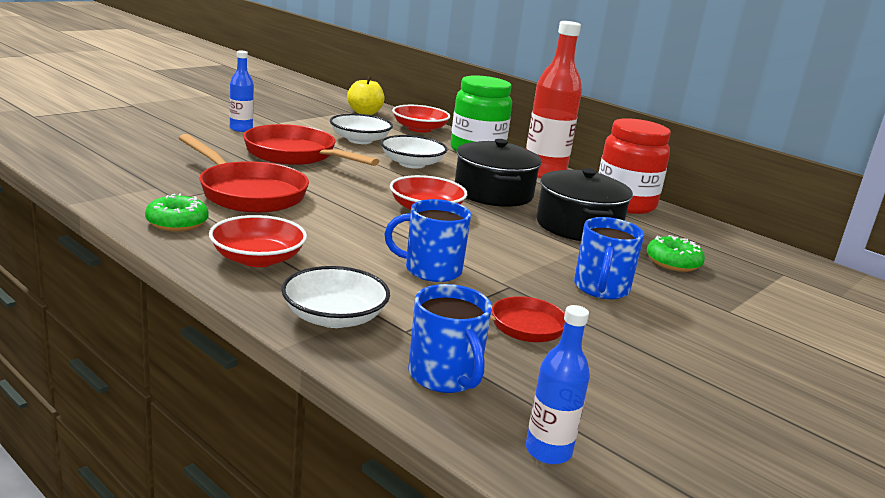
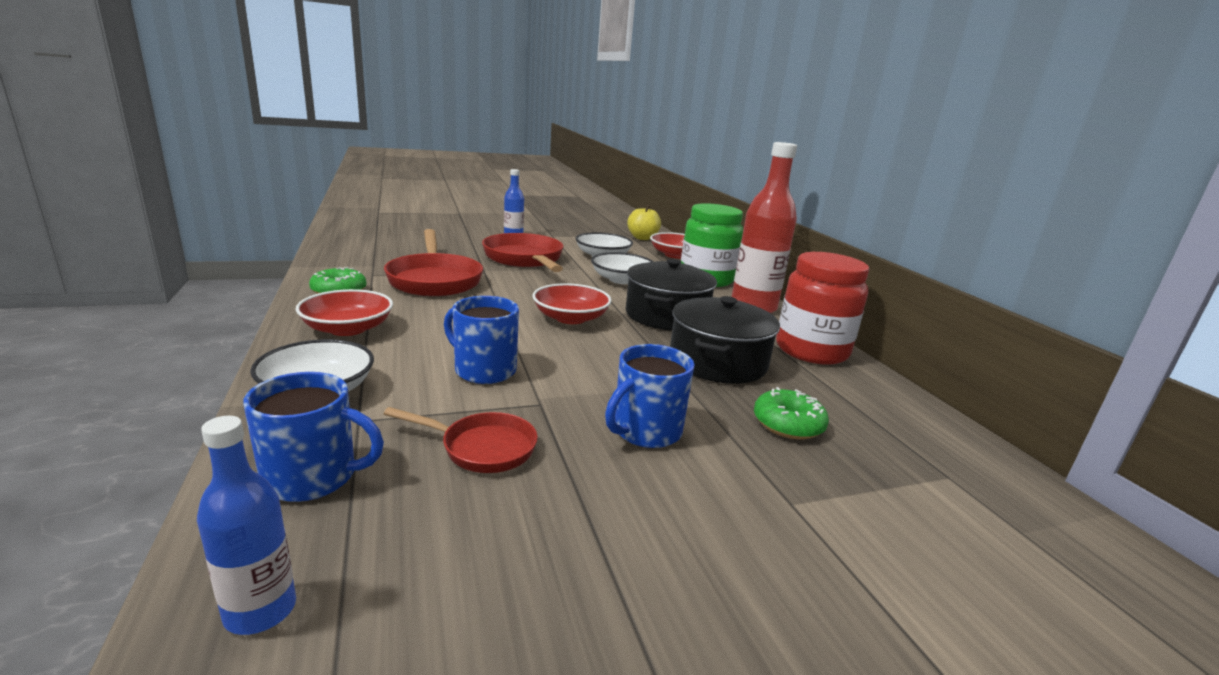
camera: 30 degrees right, 0 degrees up
(445, 376) = (312, 477): blue mug -> blue mug turned 90 degrees counterclockwise

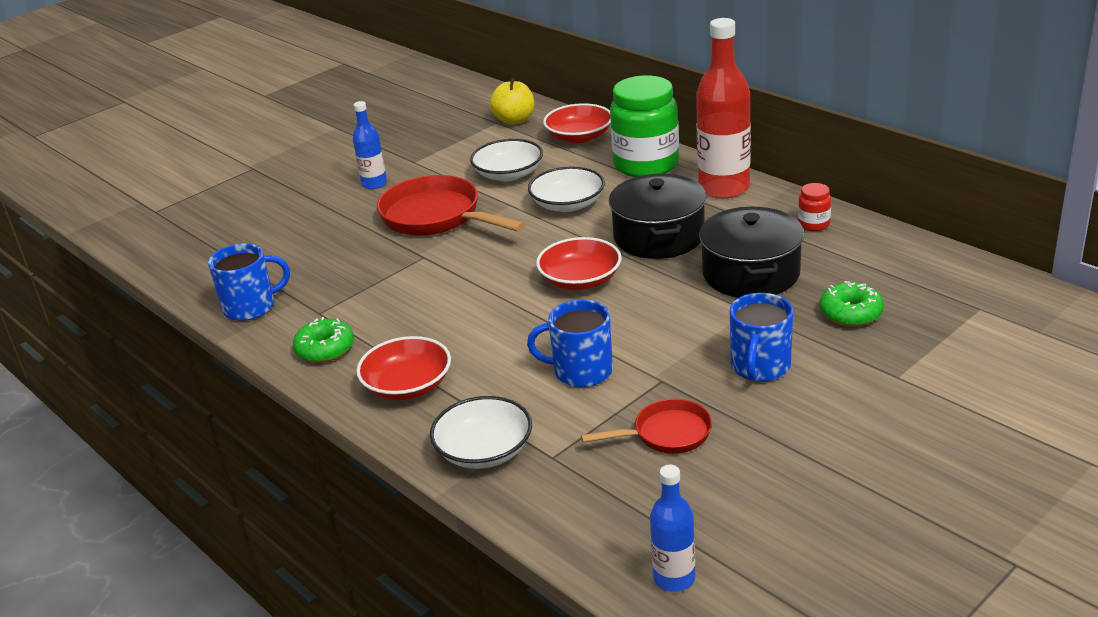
camera: 20 degrees left, 10 degrees up
(312, 477) = (587, 507): blue mug -> blue mug (251, 307)
(434, 280) = (391, 290): red pan -> none
(811, 351) = (814, 224): red jar -> red jar, size x0.43

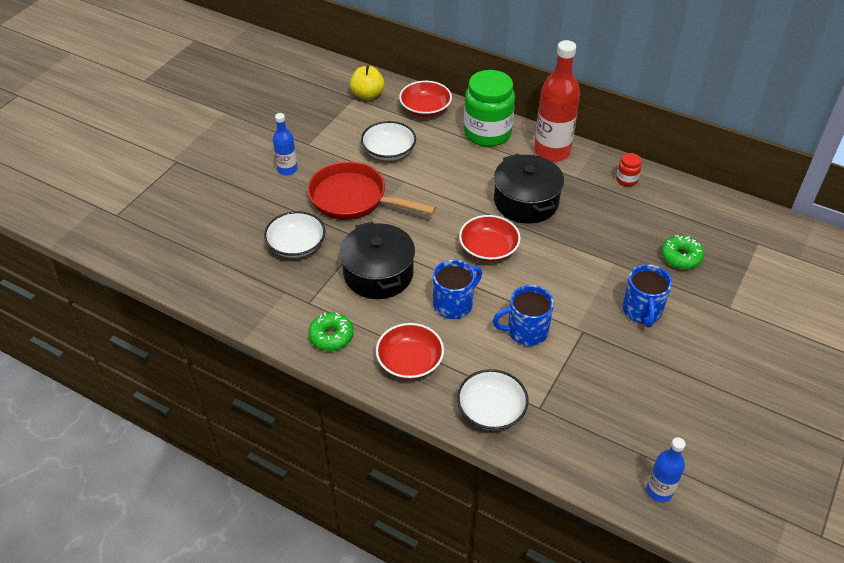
camera: 20 degrees left, 15 degrees up
(251, 307) = (251, 303): blue mug -> blue mug (454, 304)
(567, 204) = (447, 177): white bowl -> white bowl (296, 245)
(666, 434) = (605, 376): red pan -> none
(750, 273) = (602, 229): black pot -> black pot (378, 274)

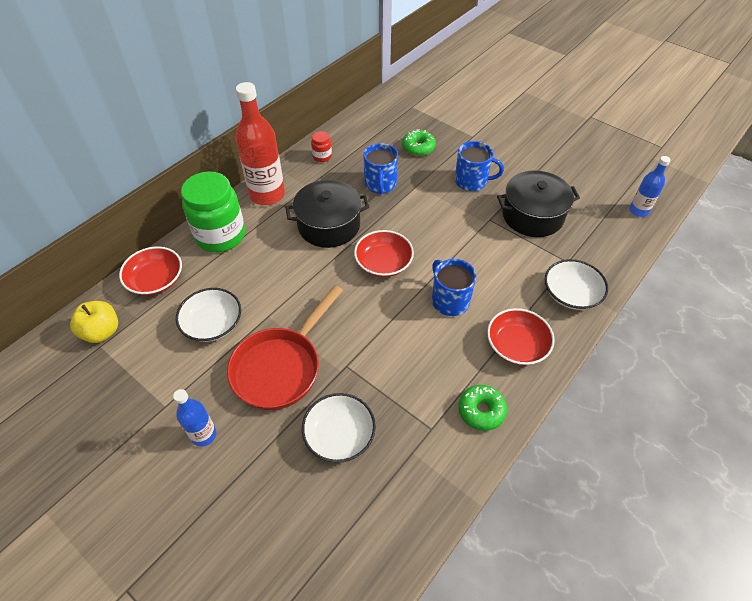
camera: 80 degrees left, 5 degrees up
(378, 274) = (400, 357): black pot -> black pot (532, 215)
(526, 331) = (486, 255): blue mug -> blue mug (380, 184)

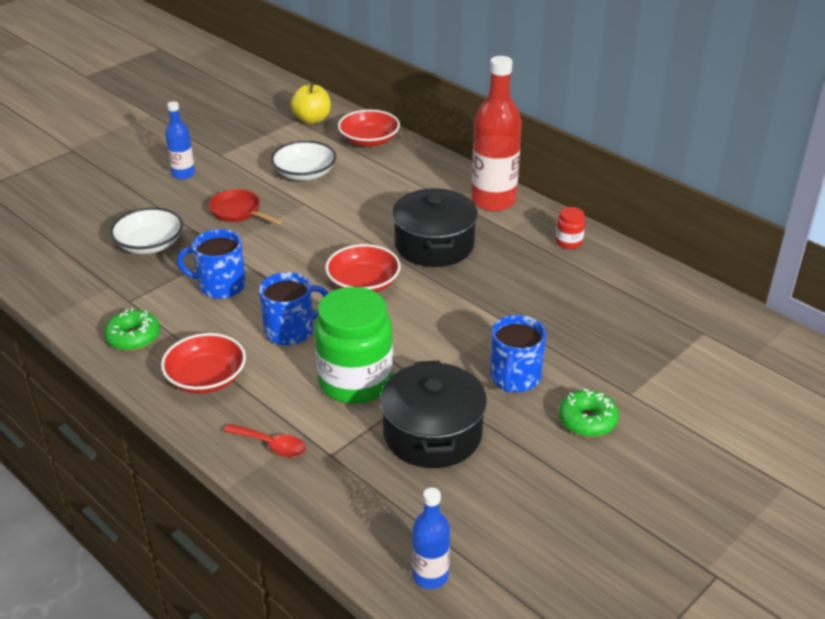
camera: 95 degrees right, 15 degrees down
(220, 236) = (426, 173): green jar -> green jar (355, 381)
(281, 367) = (238, 212): red pan -> red pan, size x0.56
(380, 184) = (510, 289): blue mug -> blue mug (220, 286)
(418, 147) = (595, 330): green donut -> green donut (587, 420)
(571, 293) = (271, 445): white bowl -> red spoon

